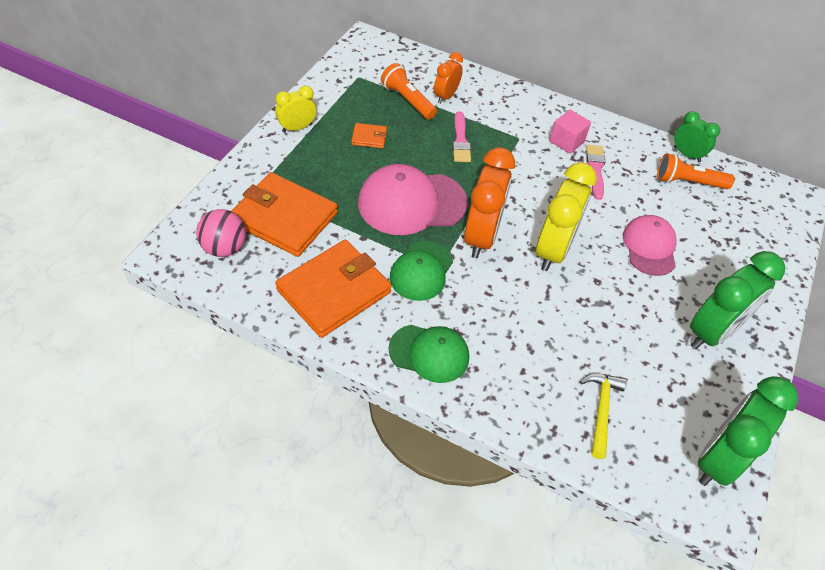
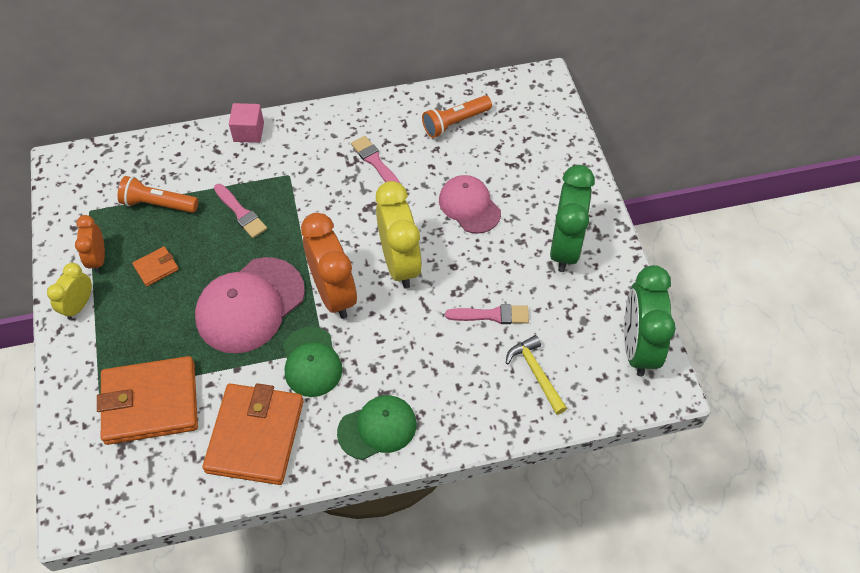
camera: 35 degrees left, 5 degrees up
(224, 248) = (123, 472): pink ball -> none
(446, 96) = (189, 176): orange clock -> orange clock (98, 259)
(566, 141) = (331, 150): pink cube -> pink cube (248, 132)
(599, 339) = (492, 315): none -> pink brush
(686, 154) = (435, 96): green clock -> none

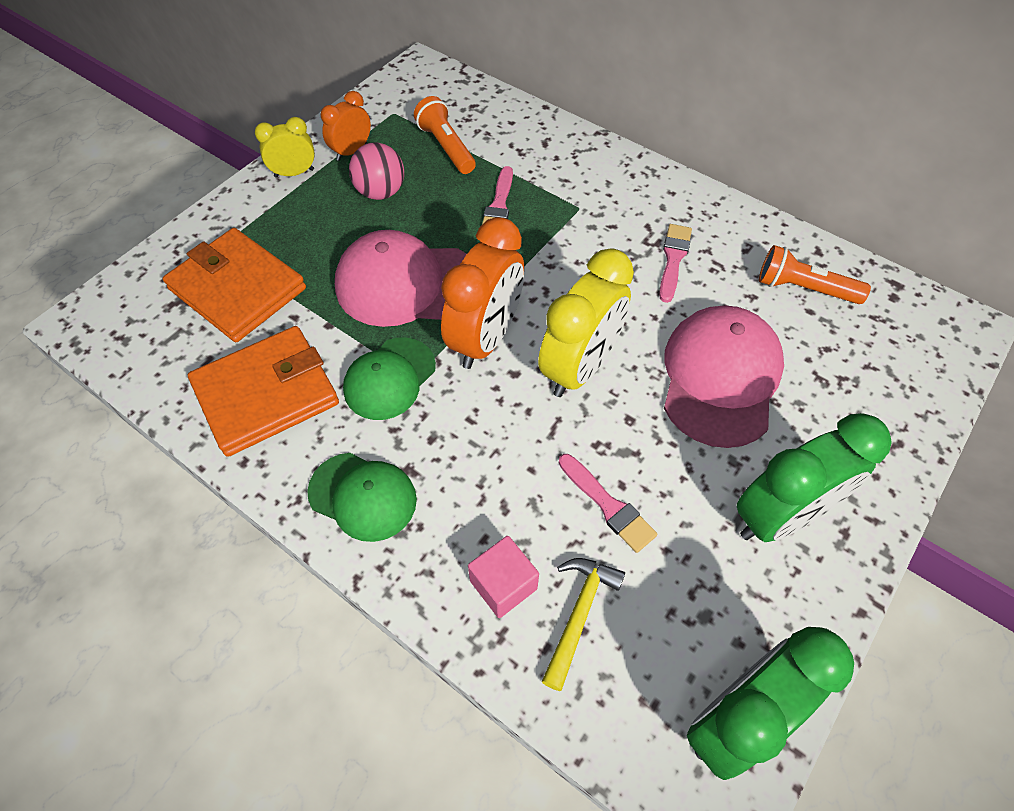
camera: 50 degrees right, 0 degrees up
(156, 268) = (380, 192): orange wallet -> pink ball
(248, 132) = (590, 148): pink cube -> pink cube (503, 584)
(469, 206) = (720, 378): pink cap -> pink cap, size x1.56

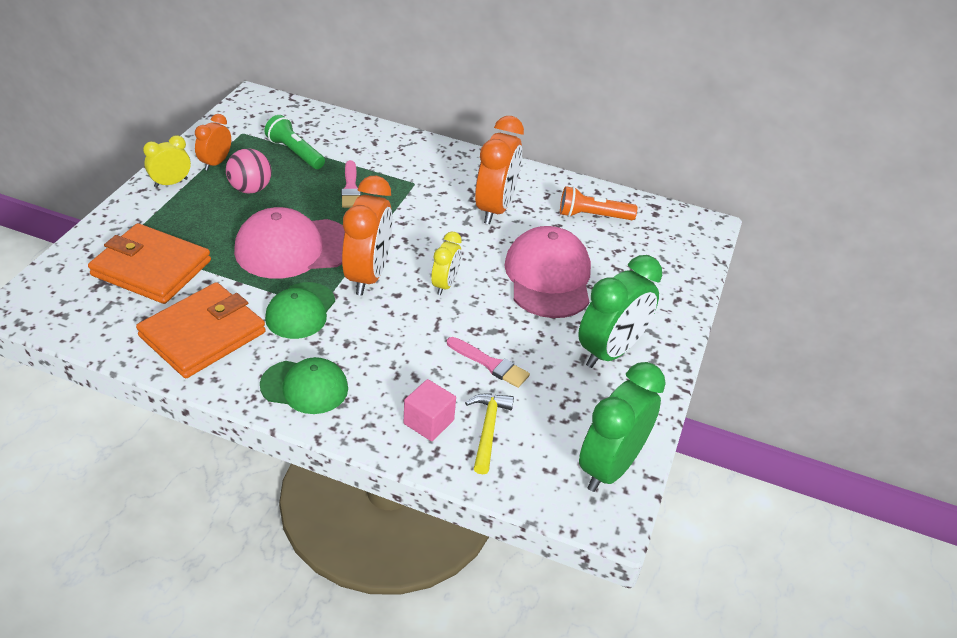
camera: 20 degrees left, 15 degrees down
(446, 147) = (295, 152): orange flashlight -> green flashlight
(579, 368) = (445, 284): yellow clock -> yellow clock, size x0.55
(673, 259) = (495, 208): pink brush -> orange clock

